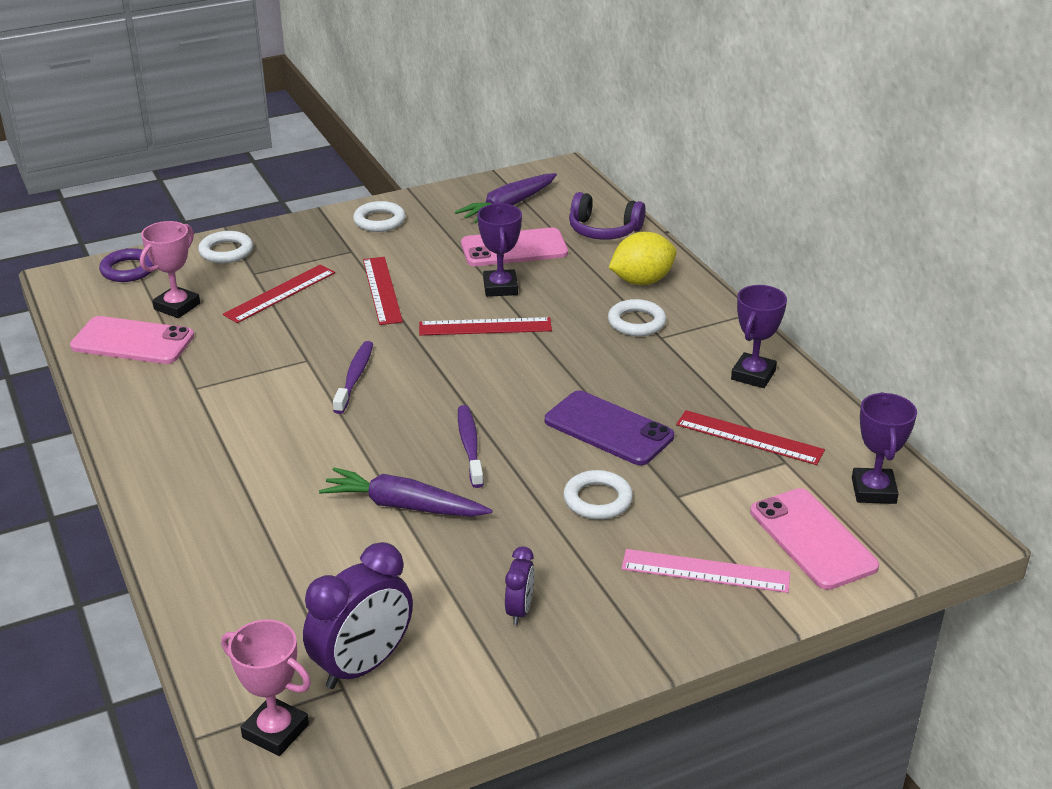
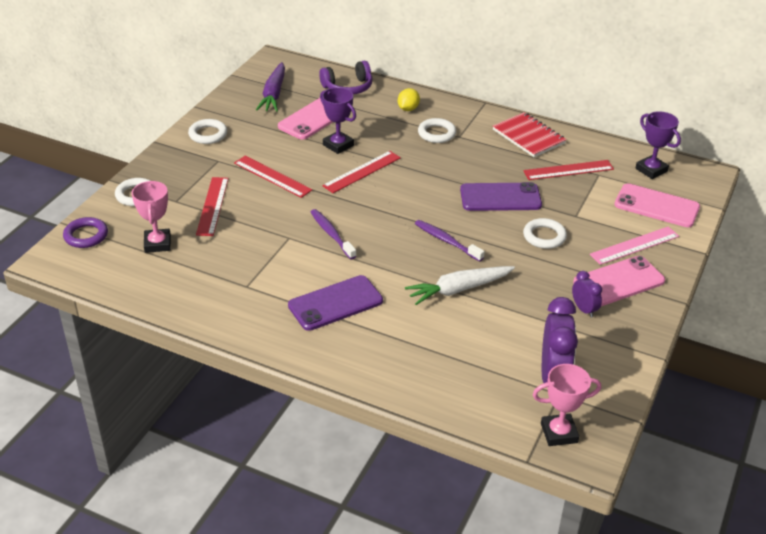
camera: 40 degrees left, 5 degrees up
(133, 341) = (162, 278): pink phone -> pink phone (618, 281)
(253, 450) = (335, 303): none -> purple phone
(404, 506) = (459, 289): purple carrot -> white carrot
(642, 281) = (408, 109): yellow lemon -> yellow lemon, size x0.62
(753, 375) = (528, 137): purple trophy -> red notebook

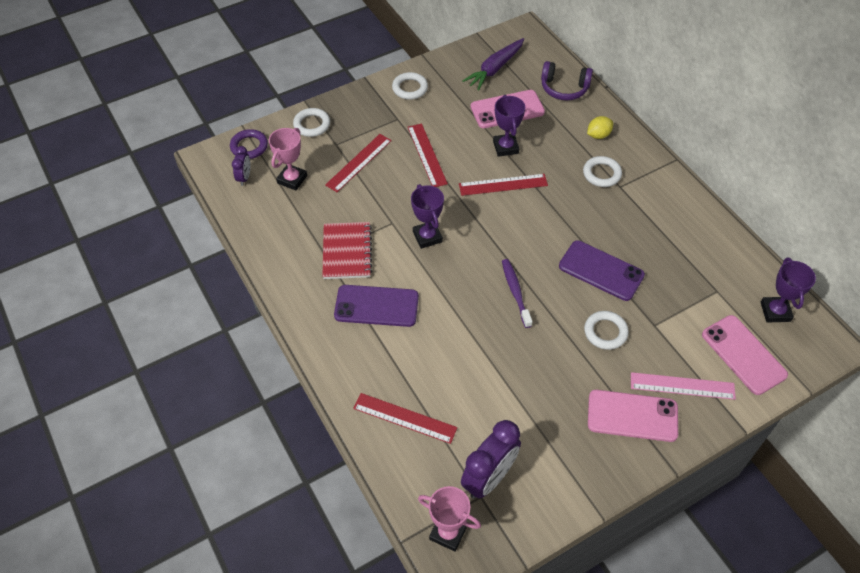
camera: 35 degrees right, 15 degrees up
(332, 234) = (427, 237): purple toothbrush -> purple trophy
(459, 289) = (485, 346): white carrot -> none
(528, 137) = (685, 216): red notebook -> red notebook (347, 252)
(568, 170) = (691, 272): red ruler -> red ruler (405, 418)
(584, 309) = (575, 426): purple clock -> purple clock (244, 177)

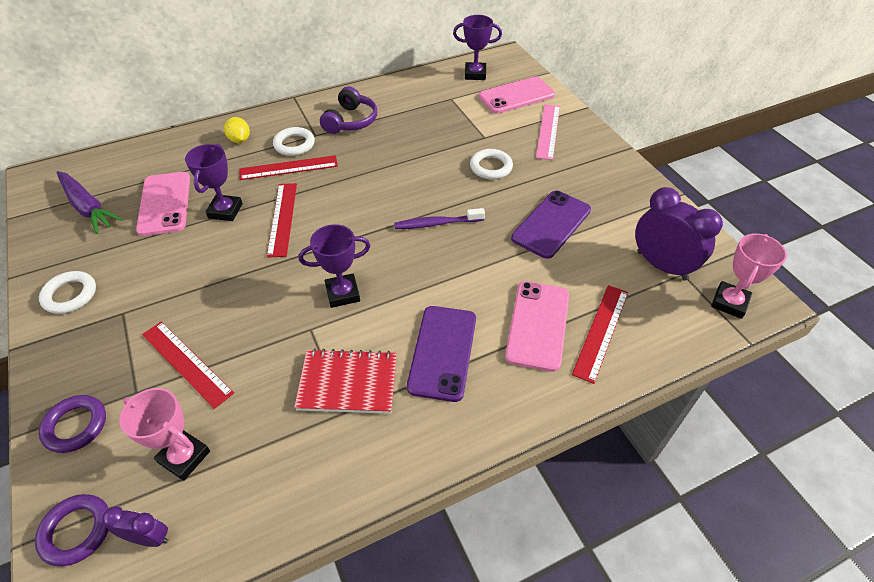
camera: 85 degrees left, 5 degrees down
(312, 125) = (75, 426): white ring -> purple ring
(427, 155) = (205, 285): red ruler -> red ruler (288, 168)
(505, 147) = (225, 211): purple trophy -> purple trophy turned 75 degrees counterclockwise
(564, 88) = (156, 155): purple headphones -> purple headphones (351, 121)
(601, 271) = (418, 160): purple phone -> purple phone (551, 224)
(632, 416) = (580, 163): pink phone -> pink phone (537, 325)

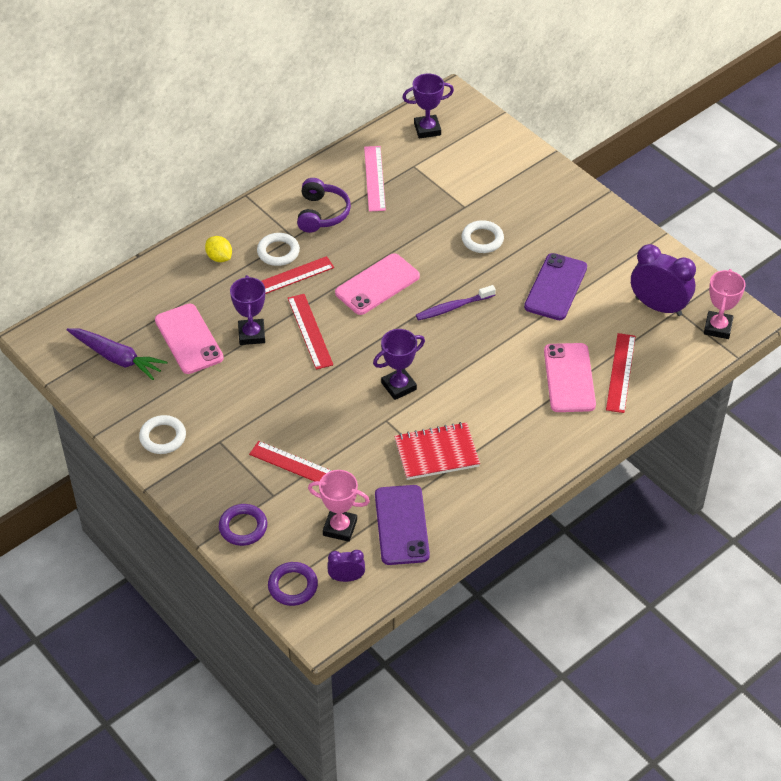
camera: 15 degrees left, 0 degrees up
(442, 352) = (501, 415): purple phone -> purple phone (401, 525)
(516, 96) = (480, 150): pink phone -> pink phone (377, 285)
(548, 131) = (525, 187): pink ruler -> pink ruler (374, 178)

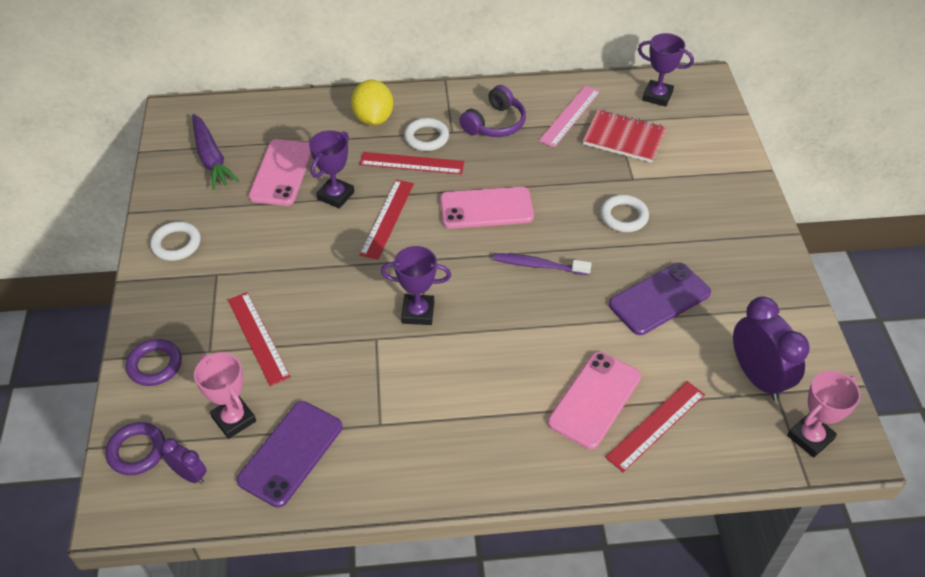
camera: 35 degrees right, 0 degrees up
(219, 257) = (373, 118): yellow lemon -> yellow lemon, size x1.61
(436, 453) = (392, 399): red notebook -> red notebook (624, 138)

